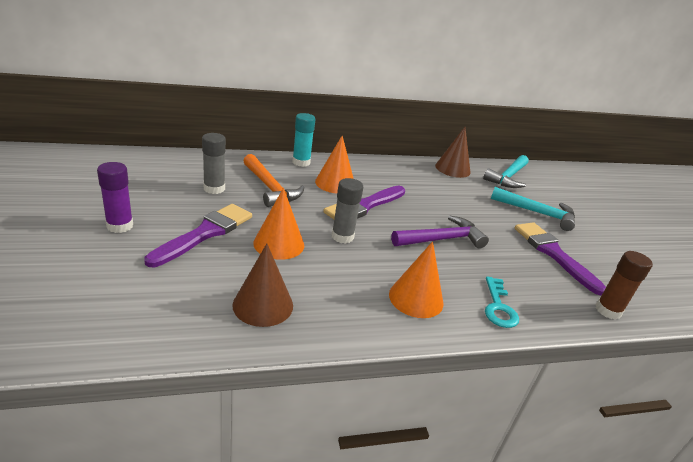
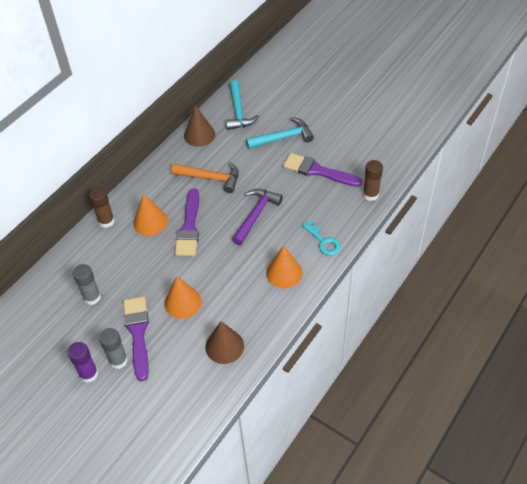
camera: 35 degrees left, 20 degrees up
(270, 188) = (121, 264): orange hammer -> orange hammer (210, 178)
(301, 162) = (106, 221): turquoise glue stick -> brown glue stick
(342, 236) = (206, 264): grey glue stick -> grey glue stick (118, 360)

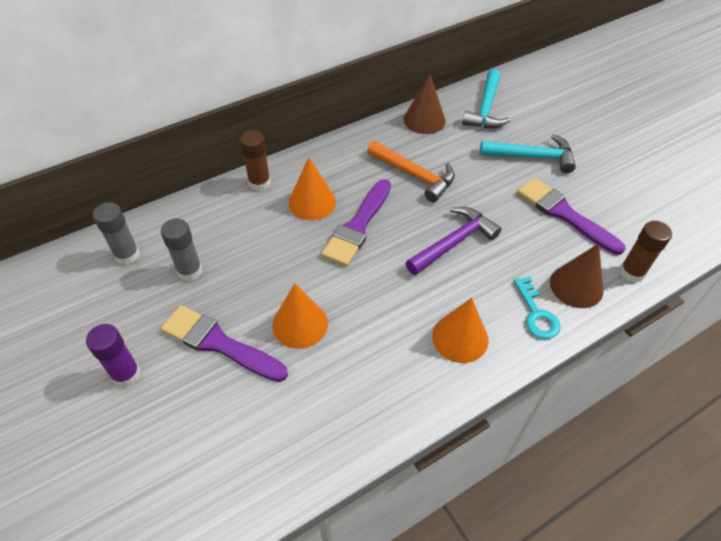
camera: 20 degrees right, 0 degrees up
(118, 360) = (174, 371): grey glue stick -> grey glue stick (127, 255)
(138, 333) = (219, 343): purple brush -> purple brush turned 75 degrees counterclockwise
(224, 346) = (326, 413): brown cone -> brown cone (576, 286)

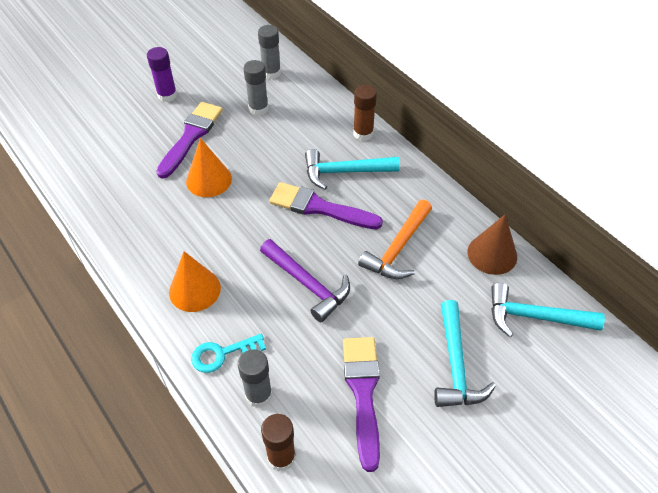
camera: 85 degrees right, 0 degrees up
(312, 202) = (345, 172): orange cone -> turquoise hammer
(564, 214) = (363, 393): purple brush -> purple brush turned 45 degrees counterclockwise
(576, 286) = (258, 395): brown cone -> grey glue stick

